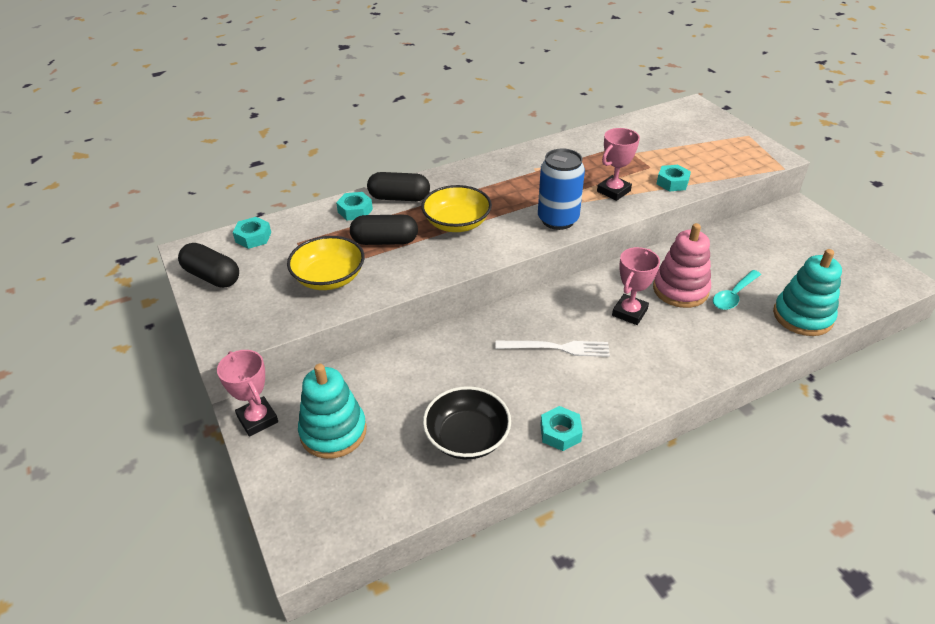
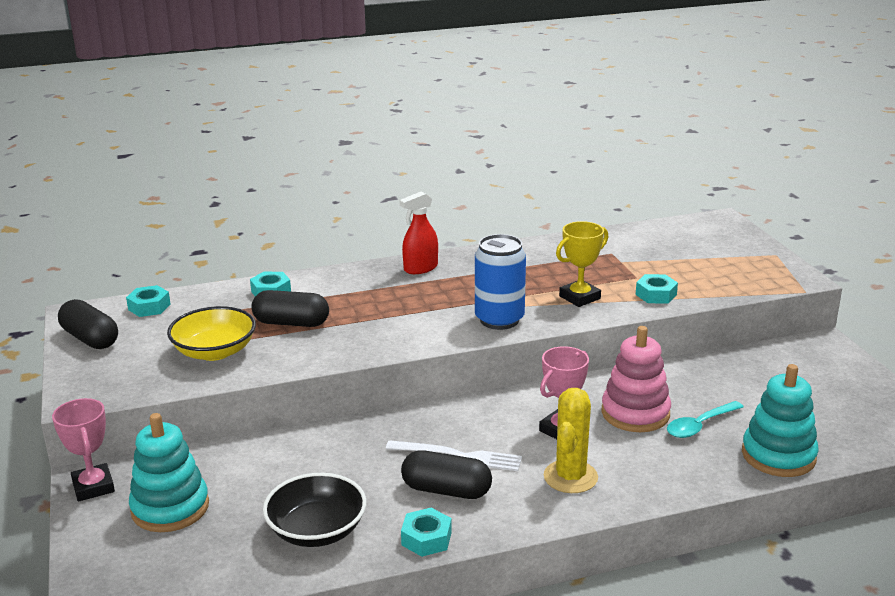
camera: 10 degrees right, 15 degrees down
(399, 198) = (326, 283): black capsule -> black capsule (446, 490)
(456, 223) = (380, 313): yellow bowl -> none
(473, 175) = (420, 268): none -> red spray bottle
(613, 191) = (579, 297): pink trophy -> yellow trophy
(653, 357) = (570, 477): none -> yellow cactus

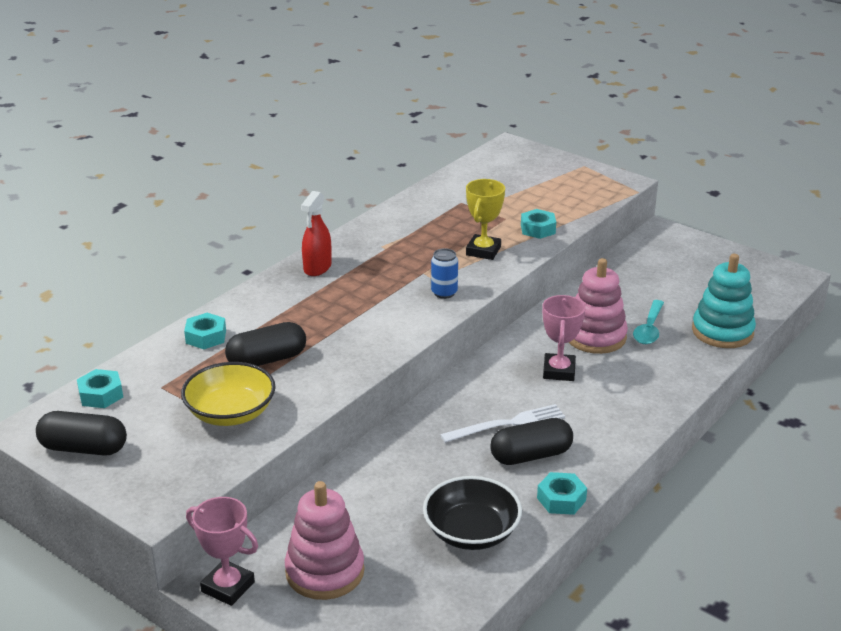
camera: 35 degrees left, 5 degrees up
(170, 508) = (325, 571): turquoise stacking toy -> pink stacking toy
(499, 320) = (444, 293): blue can -> blue can, size x0.55
(570, 477) = (607, 406): yellow cactus -> none

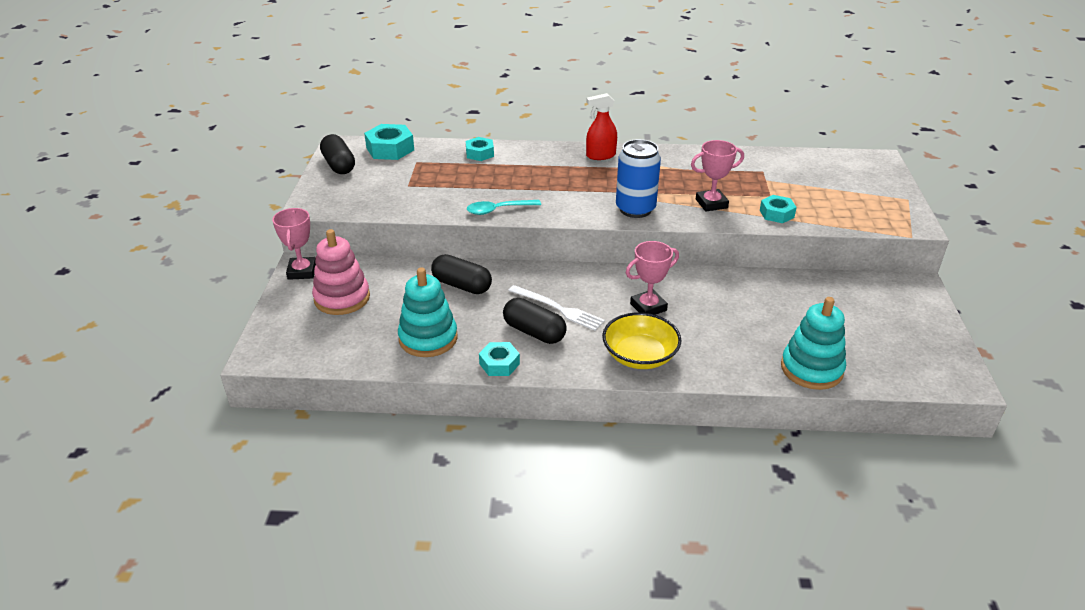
camera: 55 degrees right, 5 degrees up
(101, 395) = (390, 149): turquoise nut -> turquoise nut, size x1.58
(230, 413) = (415, 191): yellow bowl -> yellow bowl (640, 356)
(267, 360) = (480, 181): black capsule -> black capsule (462, 285)
(444, 293) = (635, 209): blue can -> blue can, size x1.83
(471, 532) = (428, 338): black bowl -> turquoise stacking toy
(483, 251) = (711, 203): yellow trophy -> pink trophy
(595, 336) = (714, 307): pink stacking toy -> none
(649, 329) = (761, 329): turquoise spoon -> turquoise spoon (498, 210)

